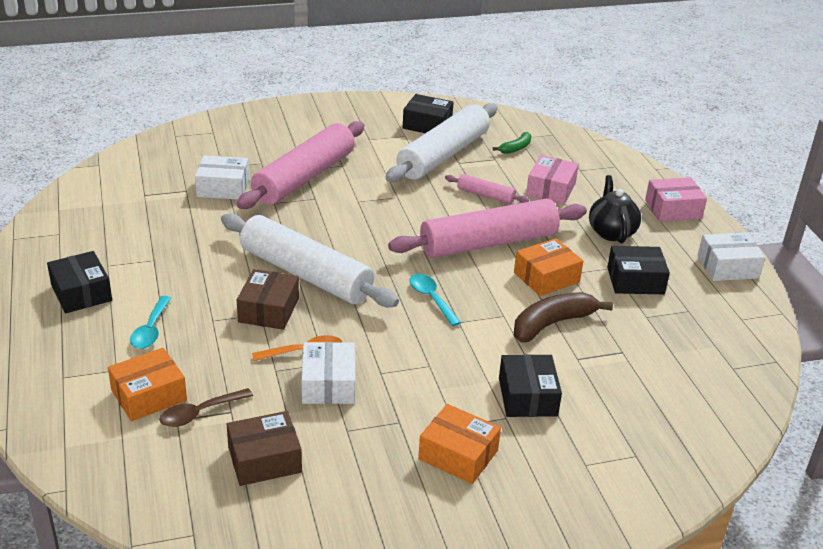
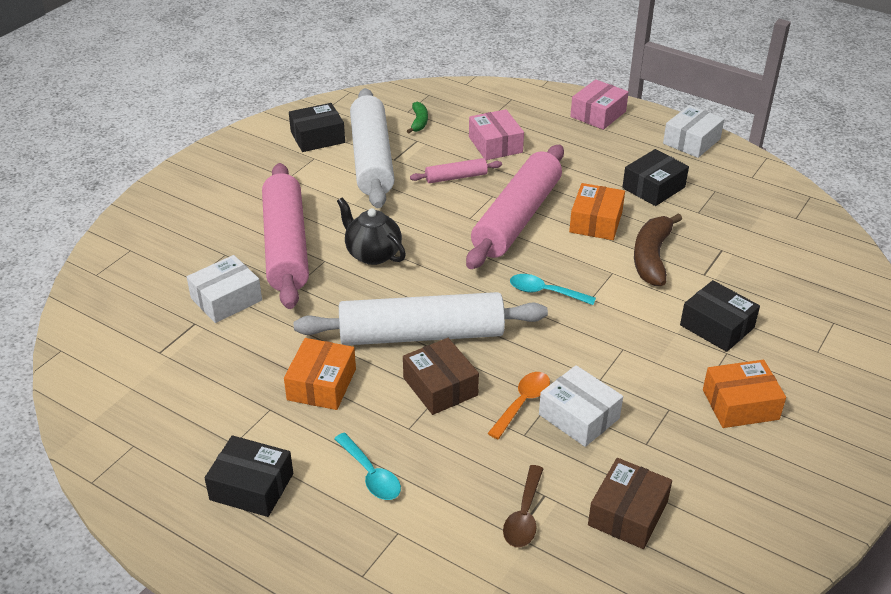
camera: 40 degrees left, 5 degrees up
(149, 395) = (461, 533): orange box -> orange box (321, 384)
(611, 232) = (585, 157): black teapot -> black teapot (372, 254)

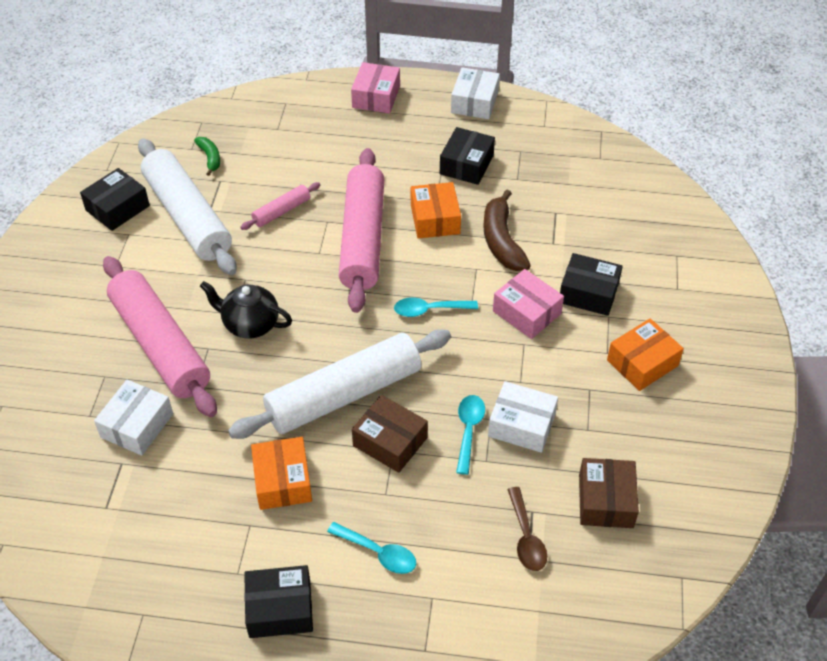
camera: 25 degrees left, 10 degrees up
(495, 145) = (299, 162): pink box -> pink box (526, 312)
(522, 403) = (468, 430): orange spoon -> turquoise spoon

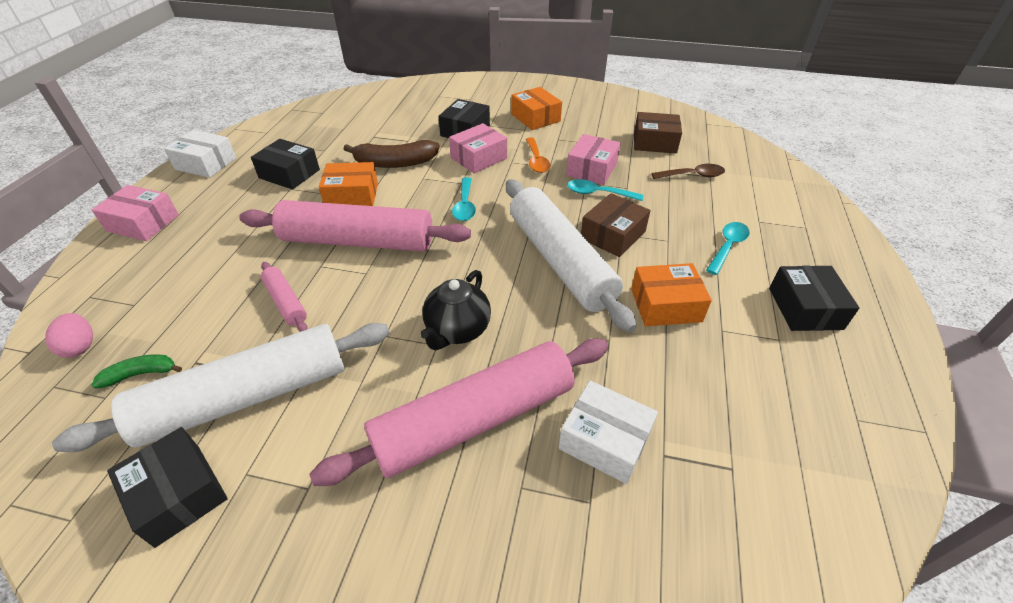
camera: 85 degrees left, 5 degrees down
(235, 119) = (80, 346): none -> pink egg
(521, 425) = (591, 169): white box -> pink box
(531, 368) = (536, 160): none -> orange spoon

